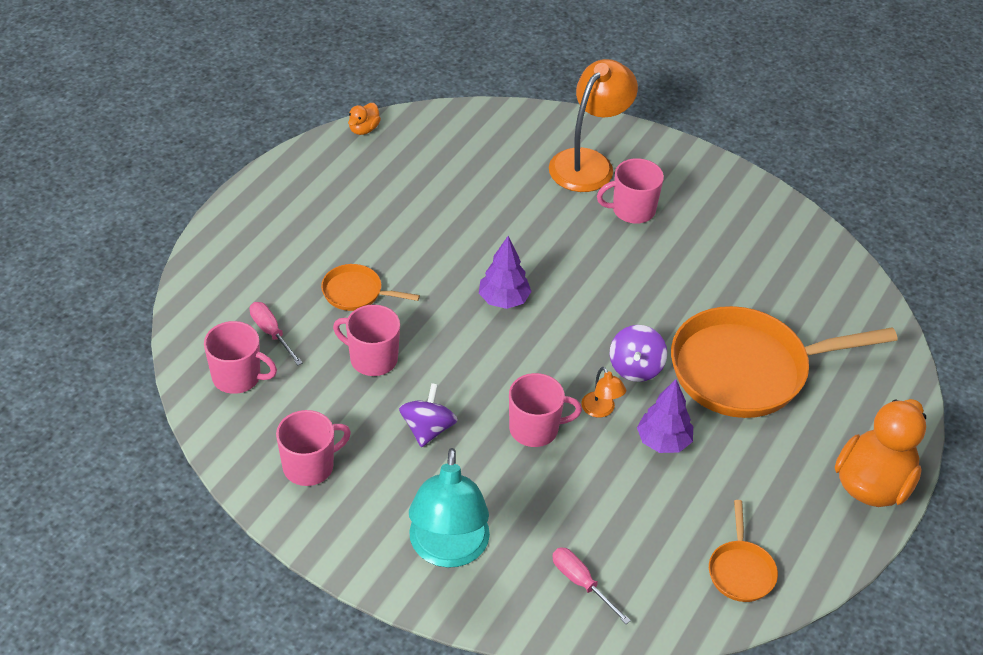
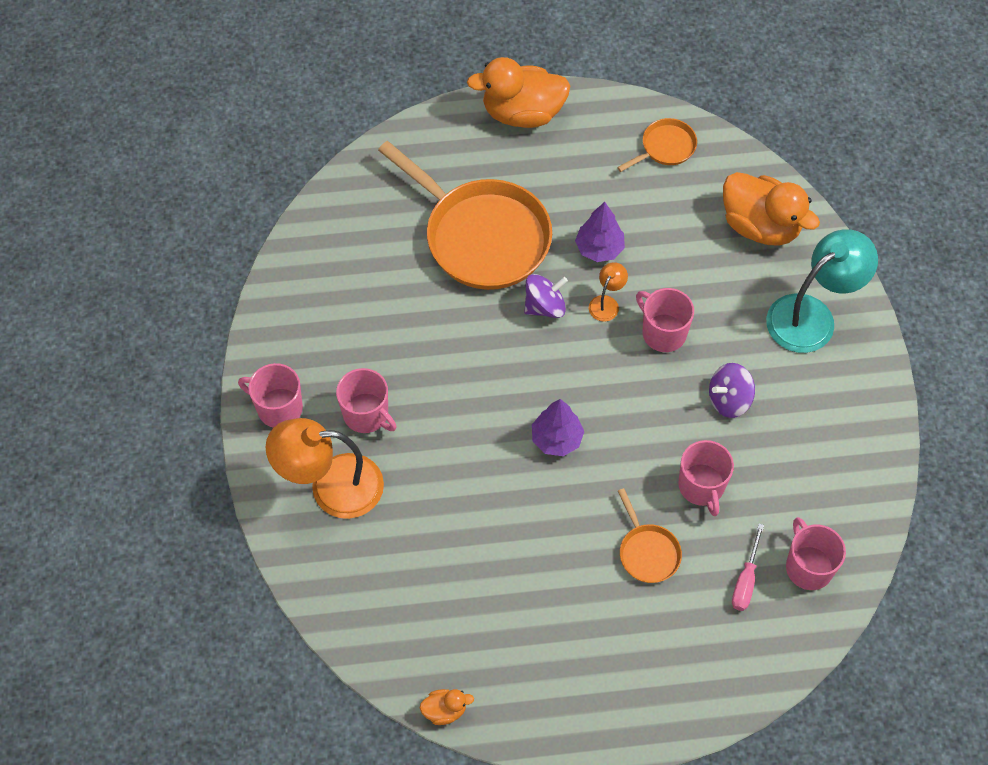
camera: 125 degrees left, 15 degrees up
(310, 466) = (833, 450): pink mug -> pink mug (278, 408)
(581, 583) = (760, 226): pink screwdriver -> orange duck

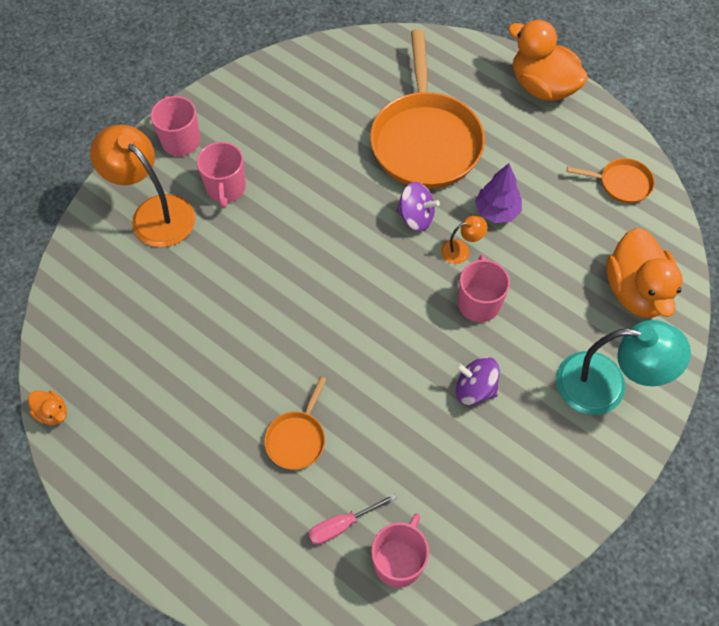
camera: 45 degrees right, 0 degrees up
(556, 439) = (324, 308): purple tree -> none
(701, 486) = (386, 430): pink mug -> none

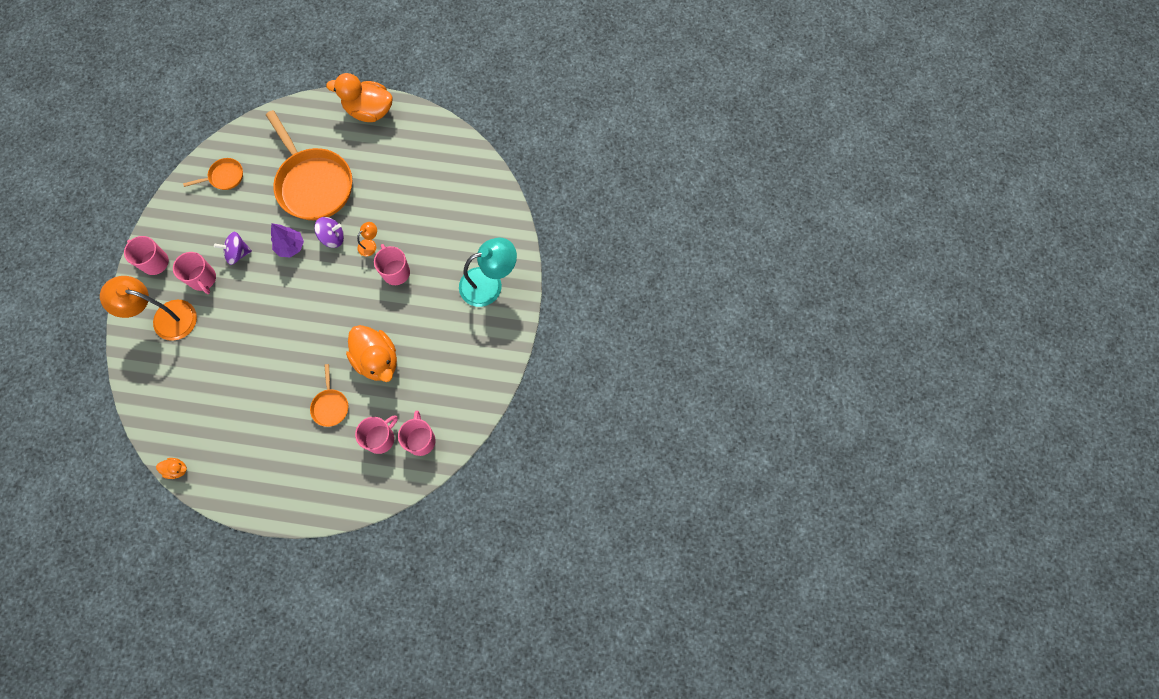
camera: 30 degrees left, 10 degrees up
(342, 525) = (380, 438): pink screwdriver -> pink mug
(475, 389) = (417, 324): purple spinning top -> purple spinning top (238, 253)
(496, 211) = (380, 209): purple tree -> purple tree (290, 247)
(621, 183) = (446, 154): orange pan -> orange pan (224, 177)
(636, 291) = (483, 218): orange duck -> orange duck (377, 360)

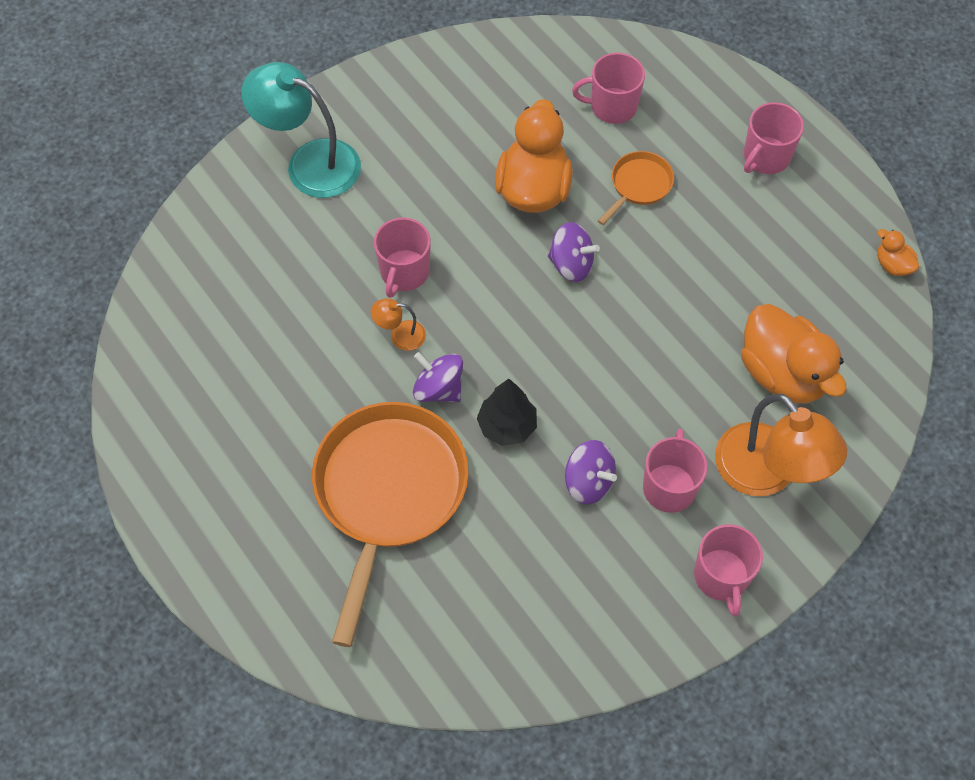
camera: 135 degrees left, 10 degrees down
(224, 177) = (505, 628): orange pan -> none
(290, 247) = (507, 426): purple tree -> black tree
(327, 339) = (571, 264): none -> purple spinning top
(369, 110) = (194, 539): orange duck -> orange duck (783, 373)
(421, 440) = (568, 70): pink mug -> pink mug (765, 157)

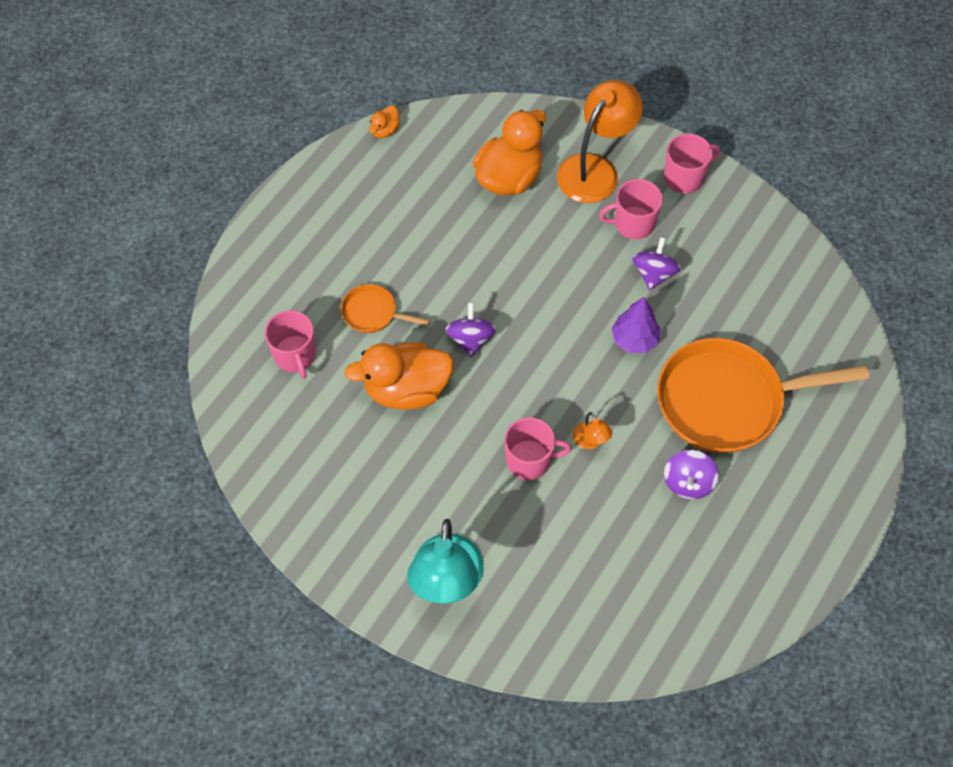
camera: 110 degrees left, 0 degrees up
(438, 389) = (625, 397): purple spinning top -> purple spinning top (688, 482)
(507, 426) = (634, 339): black tree -> purple tree
(765, 157) = (311, 232): pink mug -> none

